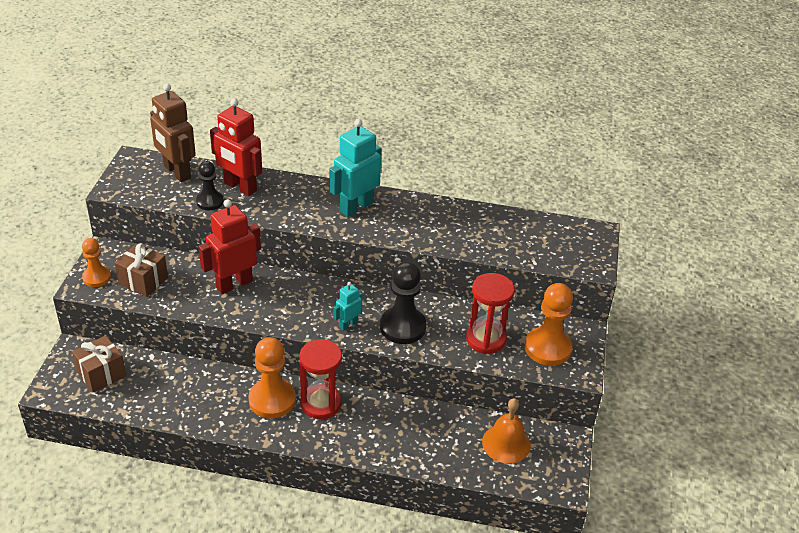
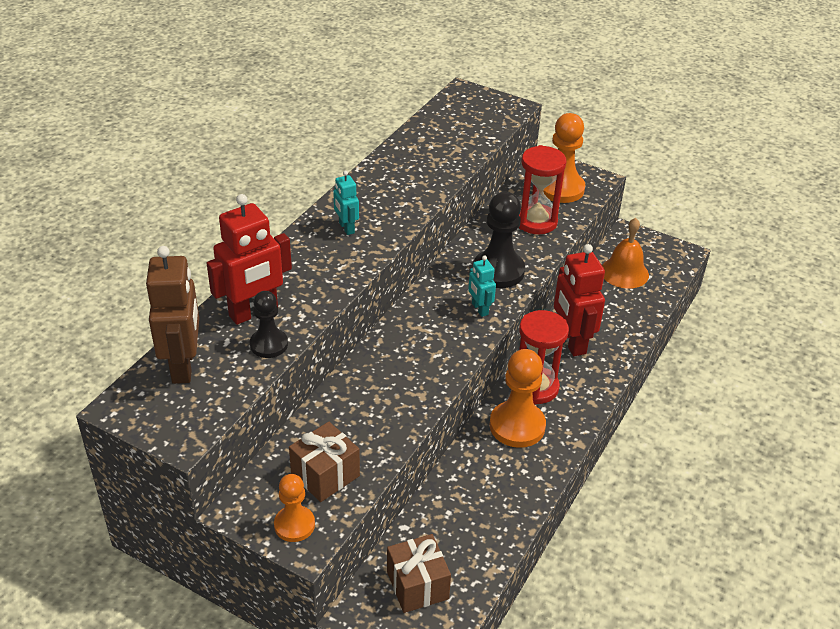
camera: 70 degrees left, 0 degrees up
(176, 172) = (183, 366): brown robot -> brown robot turned 75 degrees counterclockwise
(234, 284) = (371, 388): red robot -> red robot (571, 342)
(356, 207) = (346, 228): turquoise robot -> turquoise robot, size x0.53

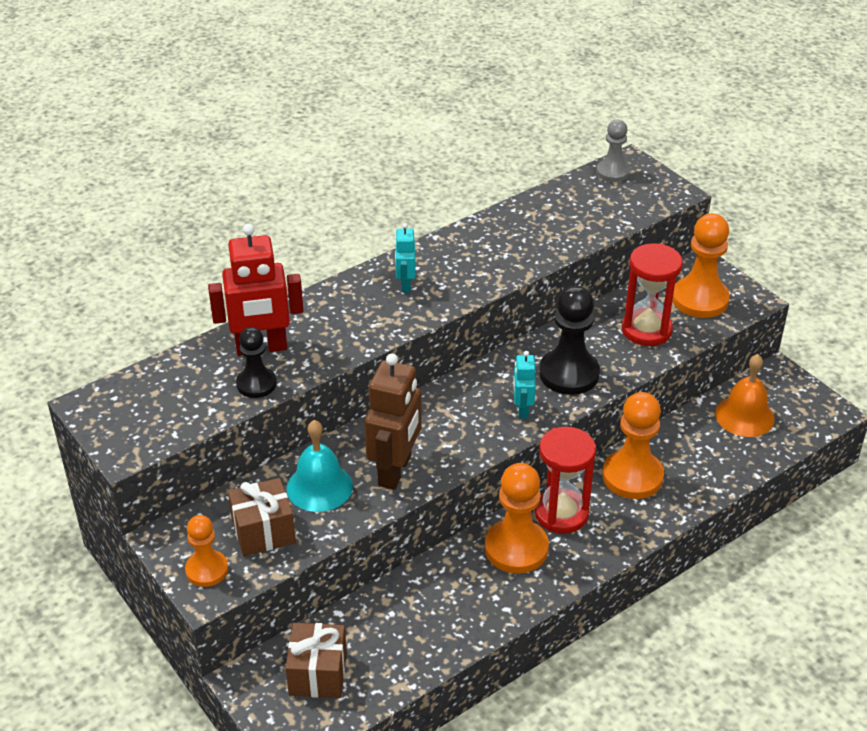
camera: 25 degrees right, 0 degrees up
(183, 366) = (166, 382): brown robot -> brown robot (395, 471)
(351, 421) = (319, 487): none -> turquoise bell
(456, 101) = (612, 172): none -> grey pawn
(571, 342) = (632, 476): red robot -> orange pawn

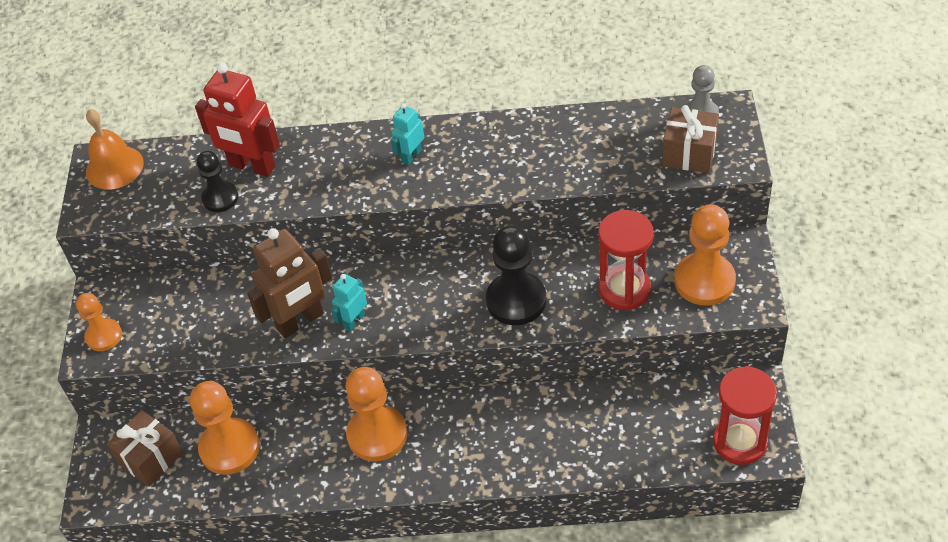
camera: 40 degrees right, 10 degrees up
(263, 531) = (166, 324): brown gift -> brown gift (689, 153)
(319, 487) = (235, 307): turquoise bell -> none
(522, 409) = (446, 315): turquoise robot -> turquoise robot (354, 320)
(561, 513) = (439, 423): red hourglass -> red hourglass (740, 442)
(632, 476) = (528, 420): orange pawn -> orange pawn (229, 448)
(744, 416) = (683, 414): orange bell -> orange bell (114, 167)

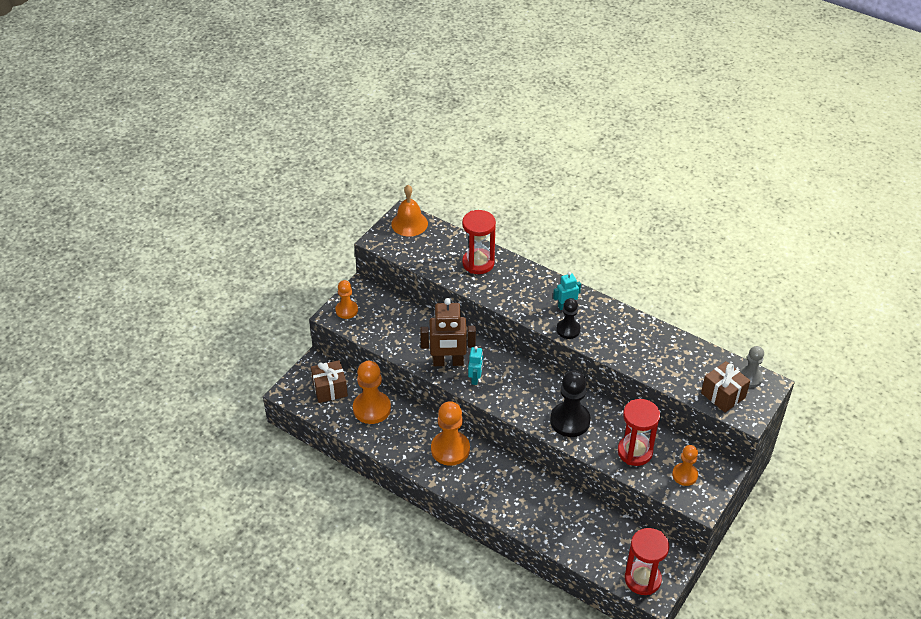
camera: 30 degrees right, 5 degrees down
(220, 198) = (449, 270): black pawn -> black pawn (568, 330)
(252, 166) = (478, 263): red robot -> red hourglass
(354, 320) = (475, 378): turquoise robot -> turquoise robot turned 120 degrees clockwise
(704, 281) = (684, 475): orange pawn -> orange pawn, size x0.61

